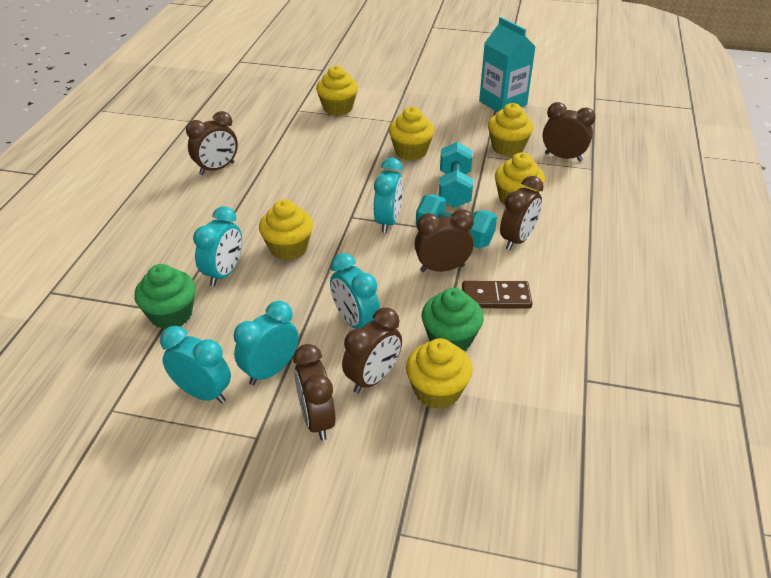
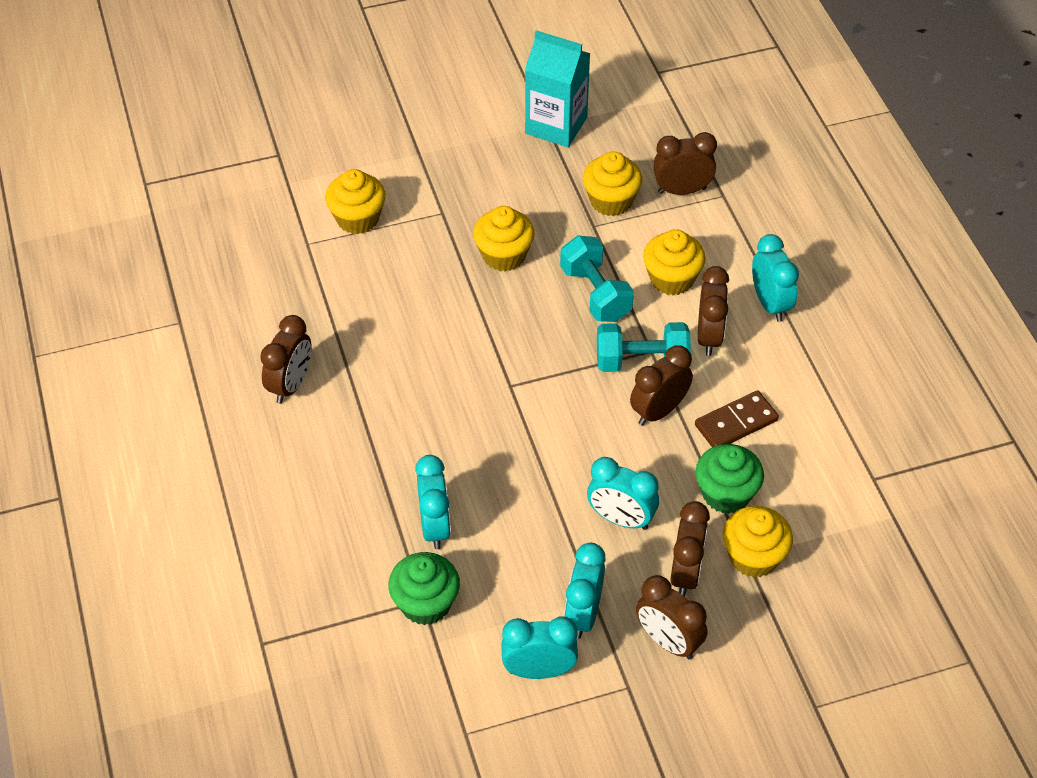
camera: 30 degrees left, 10 degrees up
(288, 248) = (477, 461): yellow cupcake -> none
(388, 221) = (556, 373): turquoise clock -> turquoise clock (770, 304)

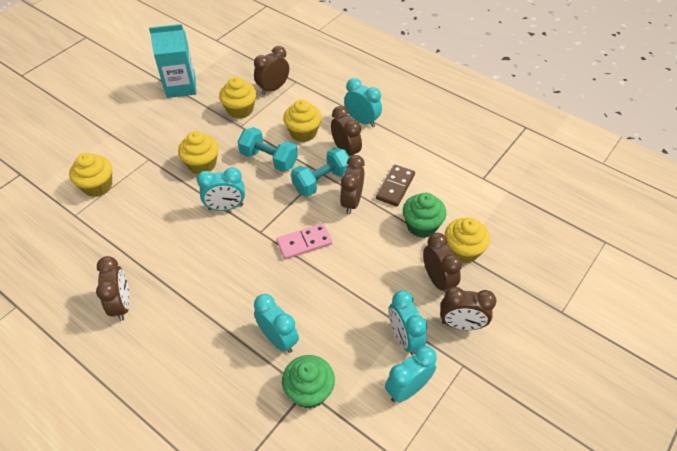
camera: 35 degrees left, 0 degrees up
(554, 430) = (304, 242): none -> pink domino
(621, 519) = (380, 271): turquoise clock -> turquoise clock (226, 207)

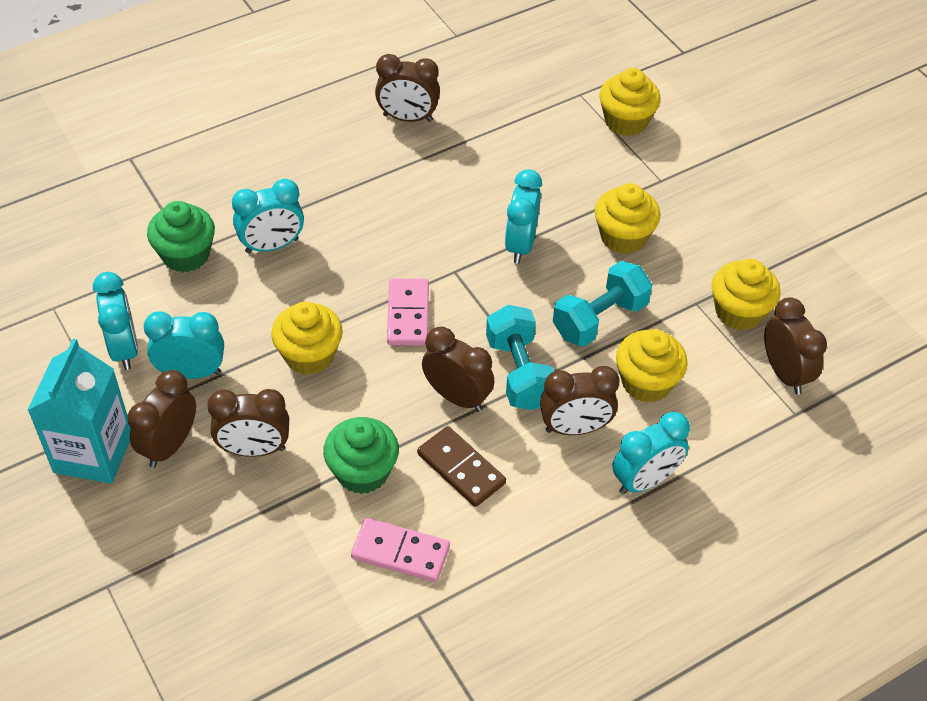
camera: 110 degrees right, 0 degrees up
(181, 87) = (829, 248): turquoise carton -> turquoise carton (93, 453)
(456, 195) = (400, 552): none -> pink domino
(463, 250) = (285, 507): yellow cupcake -> yellow cupcake (309, 355)

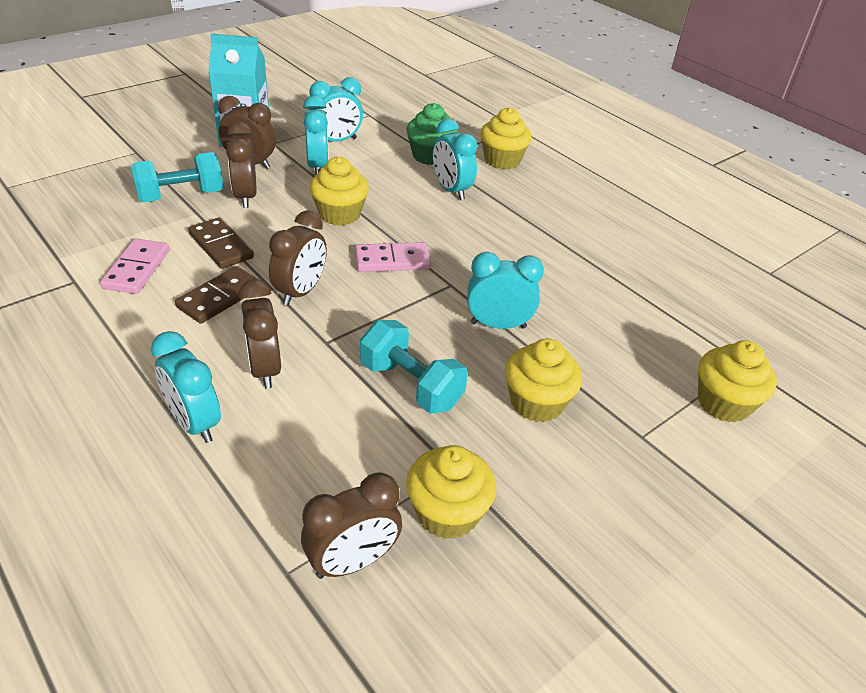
camera: 80 degrees right, 10 degrees down
(362, 472) = (221, 246): green cupcake -> brown domino
(408, 118) = (634, 248): brown clock -> none
(519, 373) = (332, 329): turquoise dumbbell -> turquoise dumbbell (181, 196)
(646, 382) = (327, 424): yellow cupcake -> yellow cupcake (502, 160)

